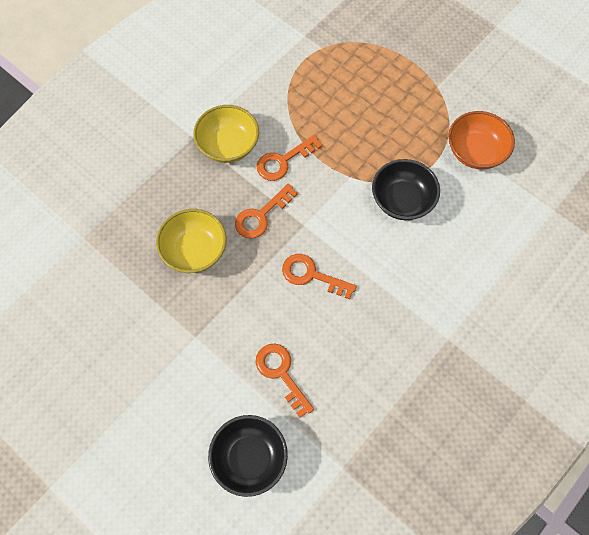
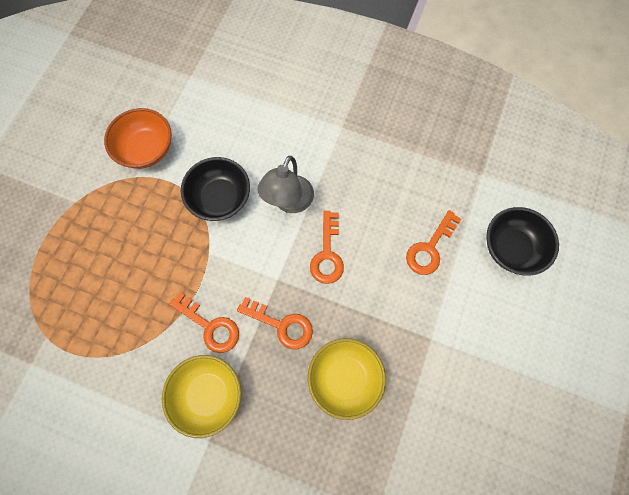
camera: 110 degrees left, 5 degrees up
(377, 259) = (289, 202): none -> grey lamp

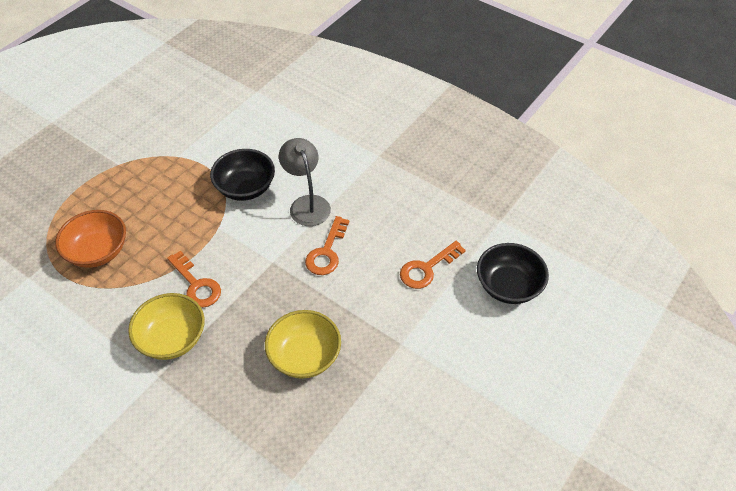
camera: 15 degrees right, 20 degrees down
(146, 149) = (195, 138): orange bowl -> orange bowl (98, 251)
(282, 325) = (262, 299): orange key -> none
(289, 202) = (307, 204): grey lamp -> grey lamp turned 120 degrees clockwise

